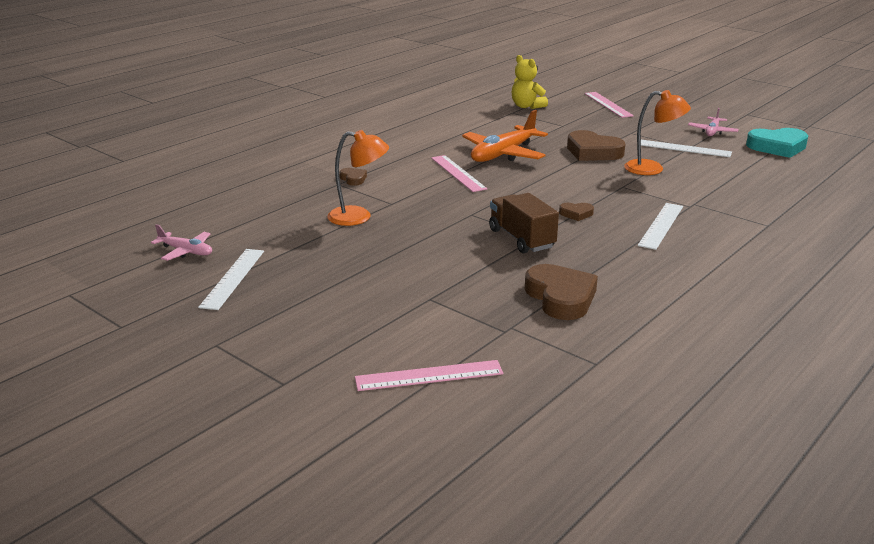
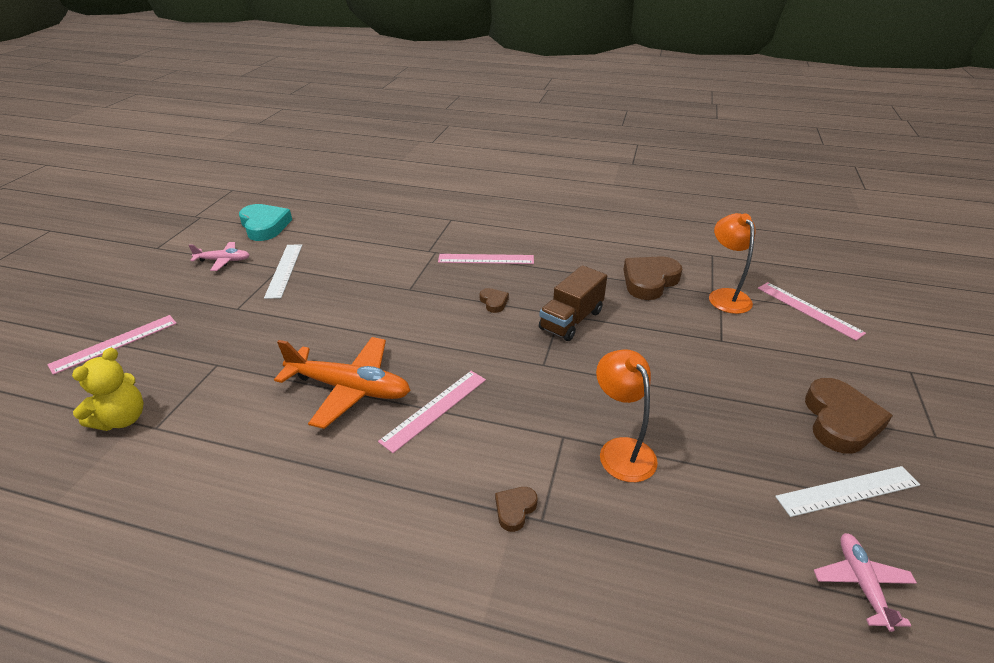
camera: 115 degrees left, 10 degrees up
(593, 152) = (315, 322): brown heart -> brown heart (840, 421)
(652, 169) = (353, 280): orange lamp -> orange lamp (725, 296)
(661, 225) = (486, 259): white ruler -> pink ruler

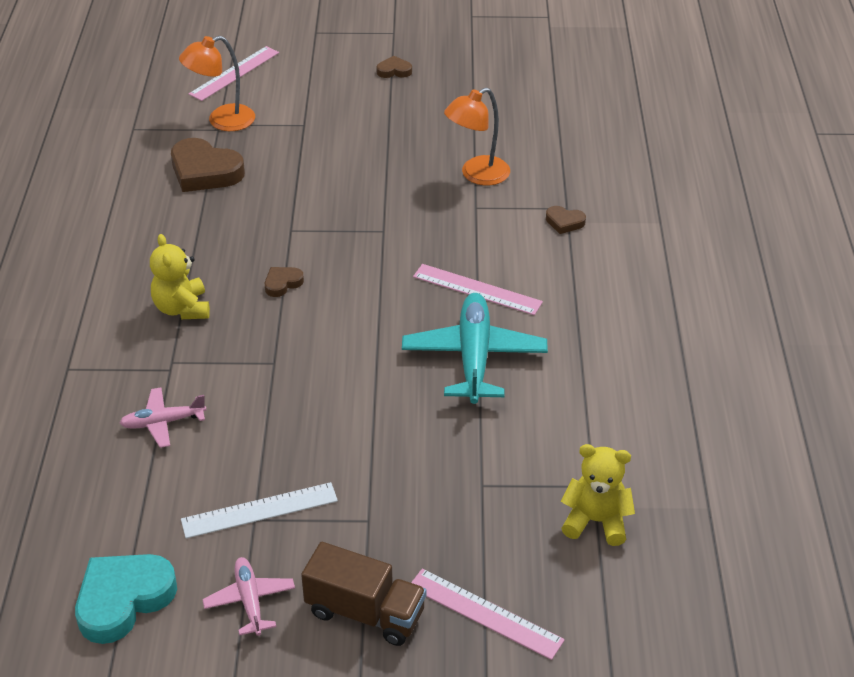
camera: 105 degrees left, 5 degrees up
(350, 388) = (474, 357): orange plane -> turquoise plane
(486, 259) = (182, 308): pink ruler -> yellow teddy bear
(571, 320) = (300, 221): brown truck -> brown truck (365, 612)
(840, 421) = (394, 71): brown heart -> brown heart, size x0.49
(848, 491) = (468, 74): white ruler -> none
(861, 583) = (544, 77): pink plane -> pink plane (163, 422)

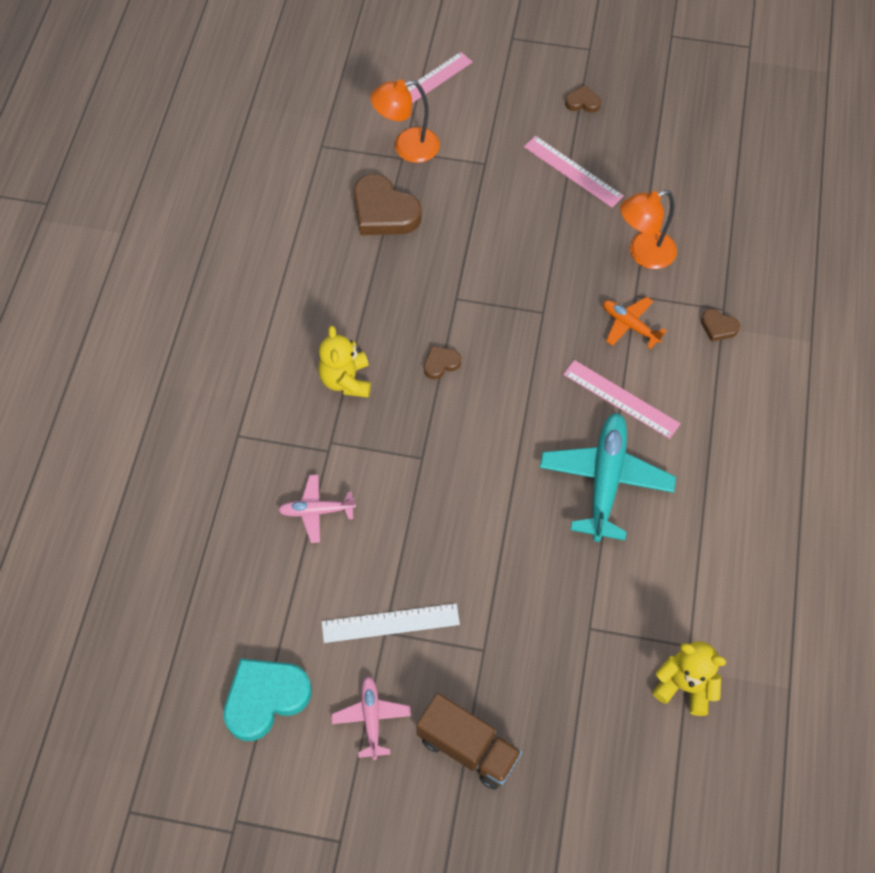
camera: 10 degrees right, 20 degrees up
(474, 231) = (629, 325): none -> orange plane
(485, 613) = (570, 767): pink ruler -> pink ruler (573, 171)

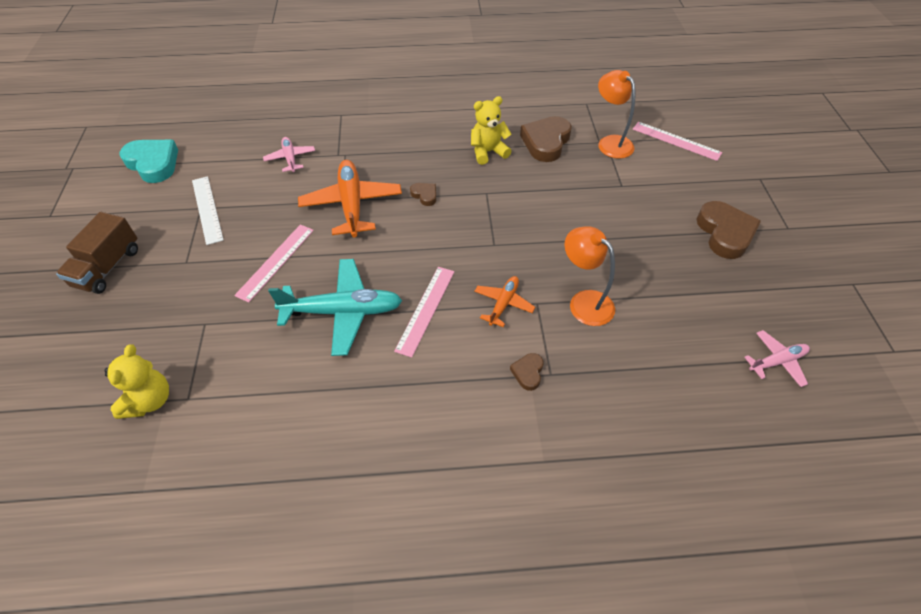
camera: 75 degrees right, 10 degrees down
(346, 380) = (396, 152): yellow teddy bear -> yellow teddy bear (488, 152)
(371, 718) = (135, 213): pink plane -> pink plane (777, 361)
(433, 447) = (351, 204): none -> orange plane
(573, 171) = (646, 239): pink ruler -> pink ruler (276, 262)
(582, 102) = (725, 233): brown heart -> brown heart, size x2.04

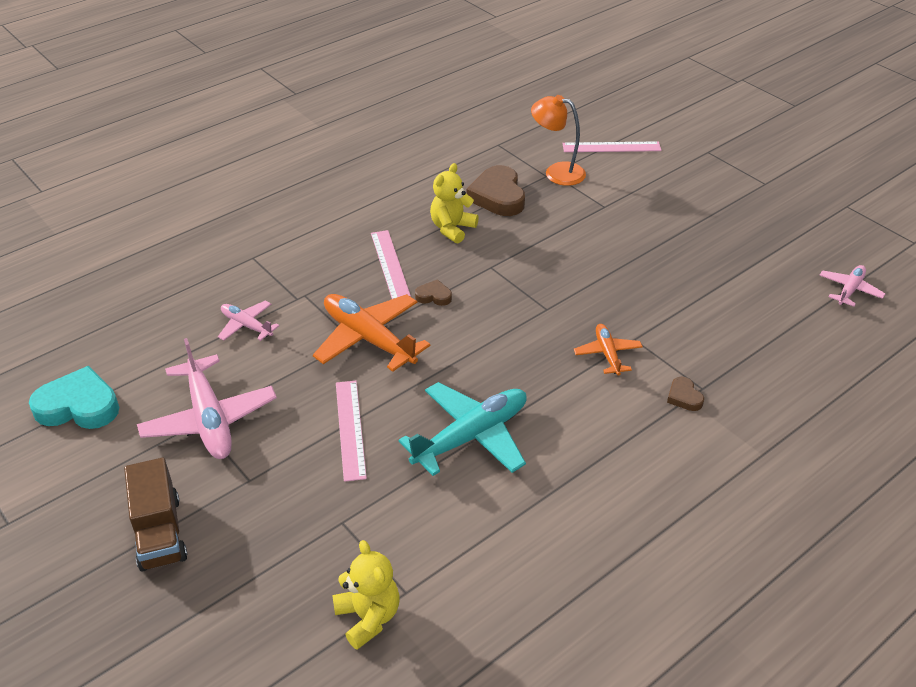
camera: 35 degrees left, 10 degrees down
(207, 209) = (209, 419): white ruler -> pink plane
(425, 309) = (545, 394): pink ruler -> pink ruler (390, 265)
(584, 302) = (671, 318): orange lamp -> none
(725, 233) = (724, 209): brown heart -> none

